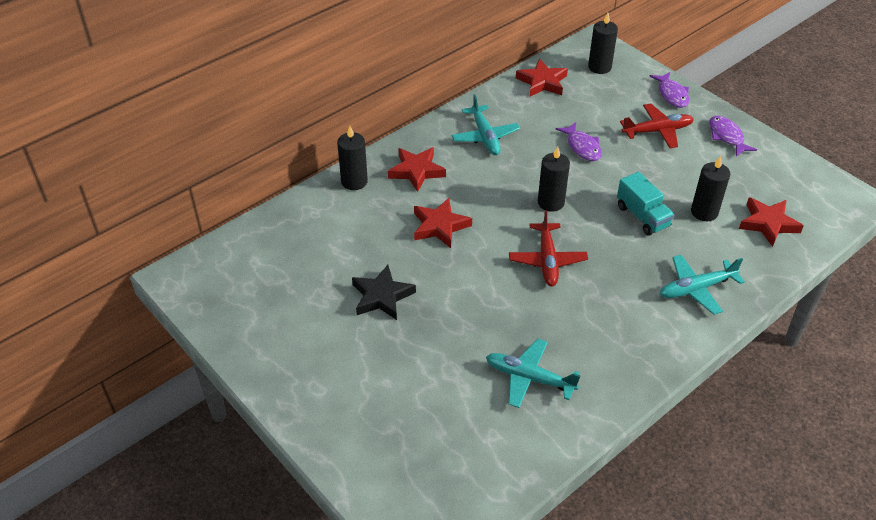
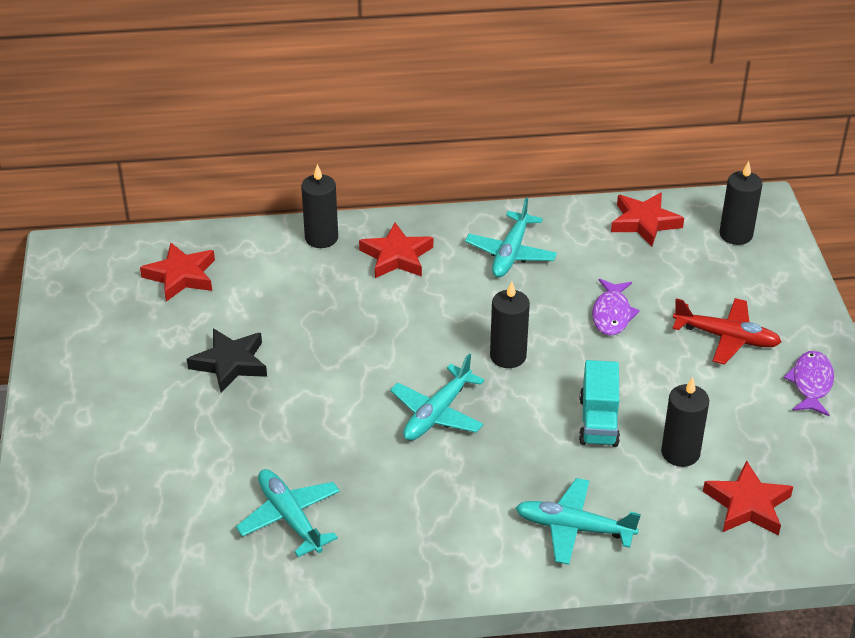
camera: 35 degrees right, 5 degrees down
(440, 226) = (361, 323): red star -> red star (181, 276)
(547, 260) = (437, 413): red plane -> turquoise plane
(672, 95) = (794, 305): purple fish -> none

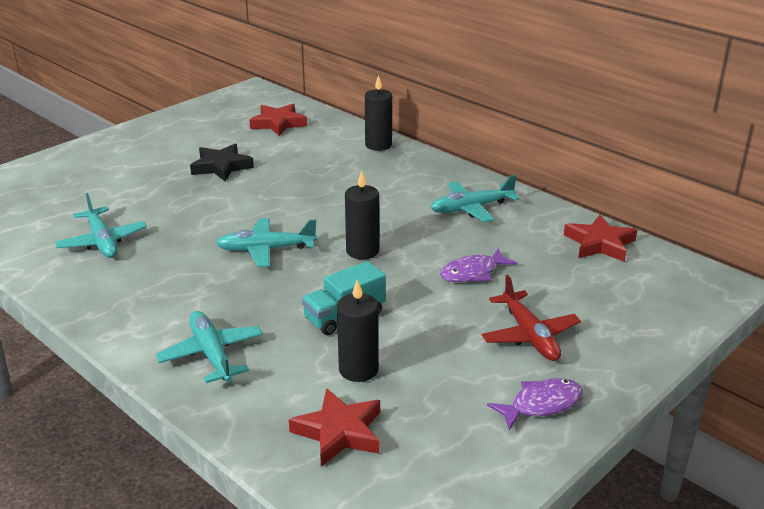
camera: 50 degrees right, 10 degrees down
(290, 518) = (102, 241): turquoise plane -> turquoise plane turned 135 degrees clockwise
(396, 256) = (401, 173): red star -> none
(736, 234) = (661, 288): black candle -> none

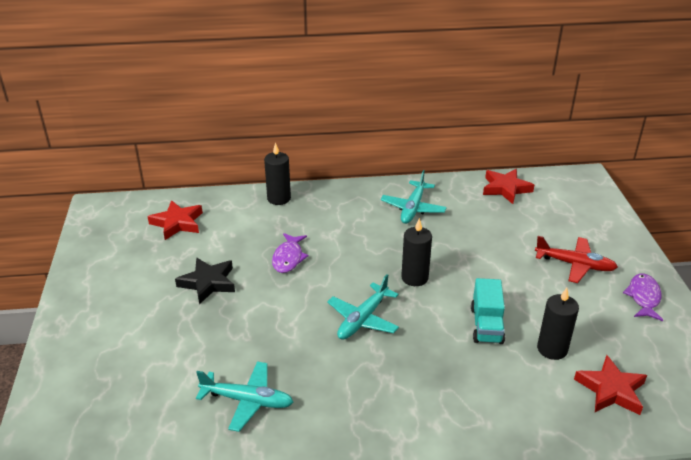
camera: 50 degrees left, 5 degrees up
(212, 354) = (475, 409): turquoise plane -> none
(473, 273) = (489, 249): purple fish -> purple fish (288, 258)

